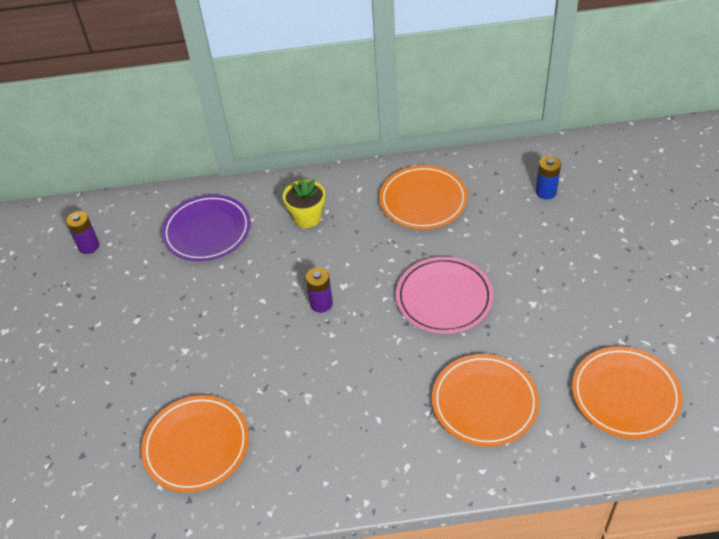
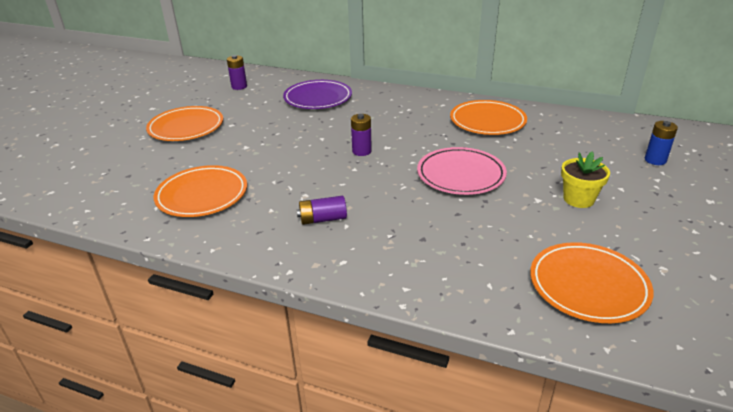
camera: 25 degrees right, 15 degrees down
(307, 217) = (392, 108): yellow flower pot -> yellow flower pot (578, 199)
(350, 421) = (323, 219): none -> purple battery
(484, 402) = (444, 245): orange plate -> orange plate (186, 127)
(546, 192) = (598, 141): blue battery -> blue battery (655, 160)

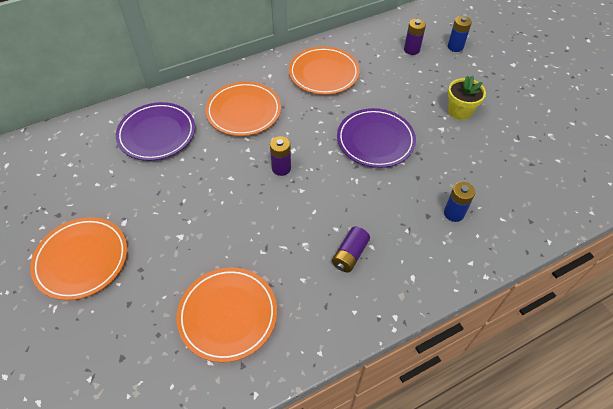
camera: 50 degrees left, 20 degrees up
(239, 87) = (51, 171): purple battery -> purple battery (411, 50)
(448, 252) = (454, 213): none -> blue battery
(461, 175) = (375, 140): pink plate -> purple plate
(588, 286) = (539, 177): orange plate -> orange plate (243, 111)

